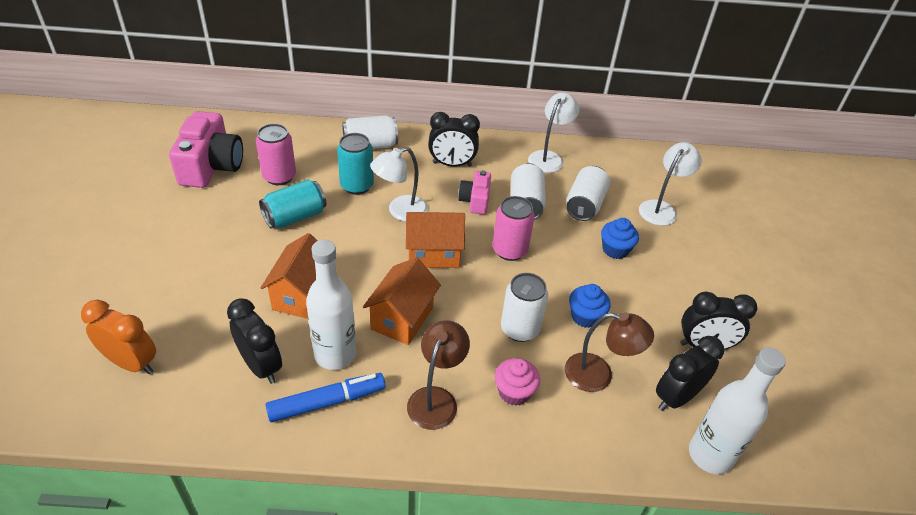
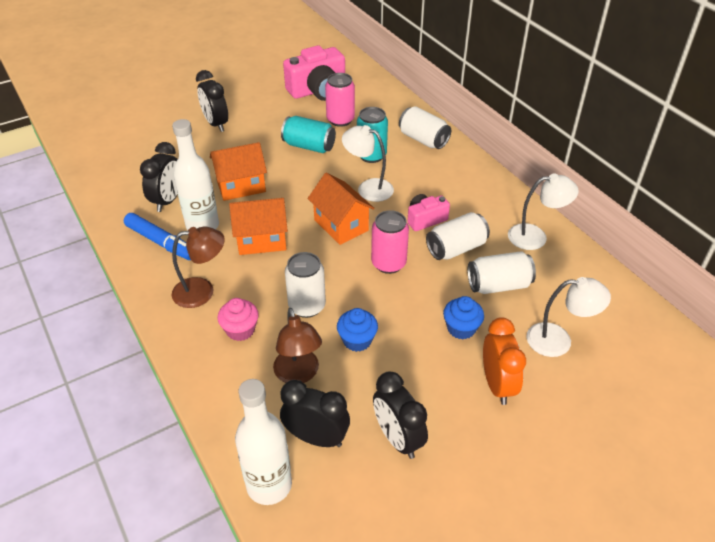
camera: 60 degrees right, 0 degrees up
(132, 363) = (132, 153): orange clock -> orange clock (497, 385)
(452, 164) = (454, 187): black clock -> black clock (216, 124)

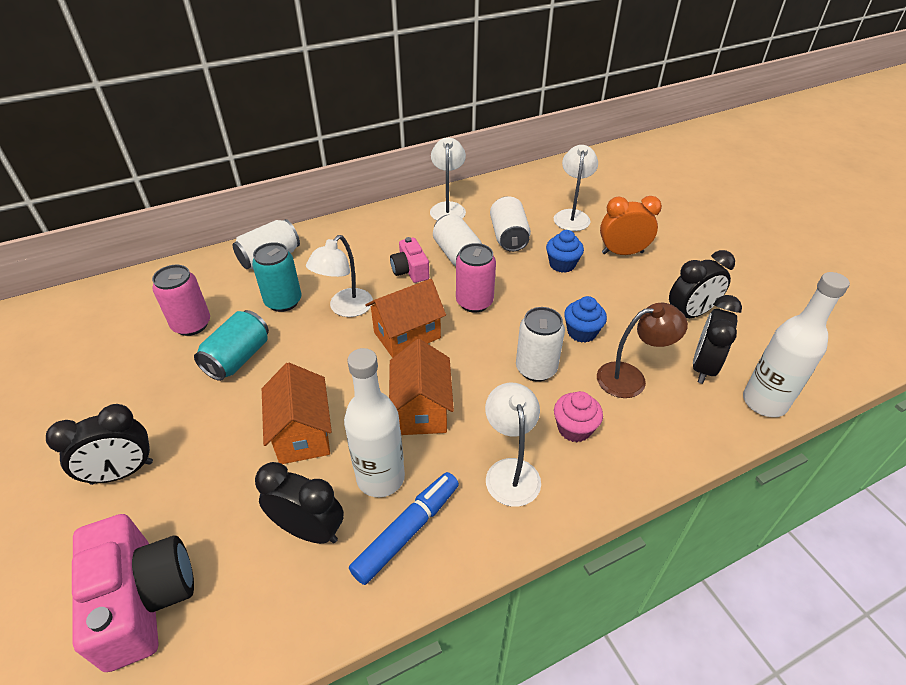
camera: 85 degrees left, 0 degrees up
(202, 291) = (510, 471): brown lamp -> white lamp
(318, 90) = (102, 344): pink camera -> pink camera (143, 599)

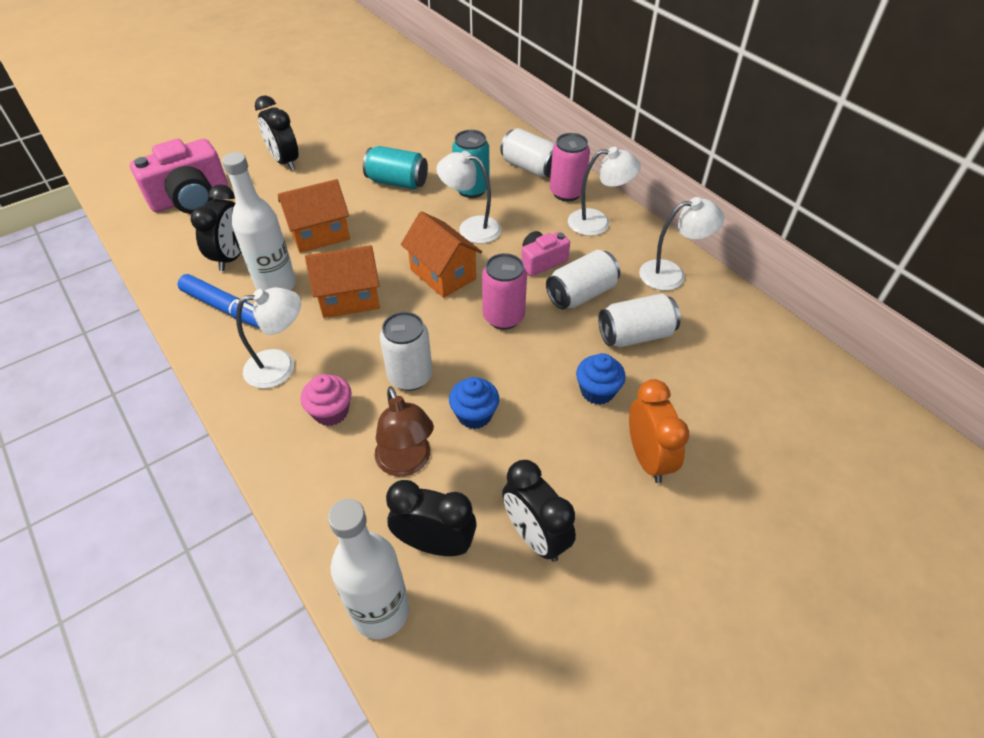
camera: 80 degrees right, 5 degrees up
(192, 325) = (431, 149): pink can -> pink can (566, 192)
(572, 216) = (713, 398): white lamp -> white lamp (598, 222)

